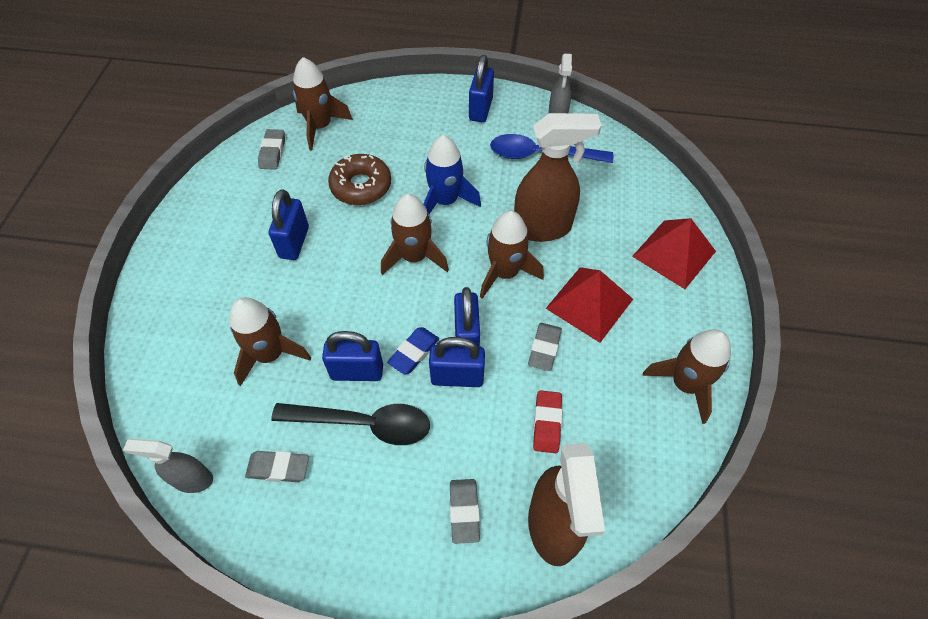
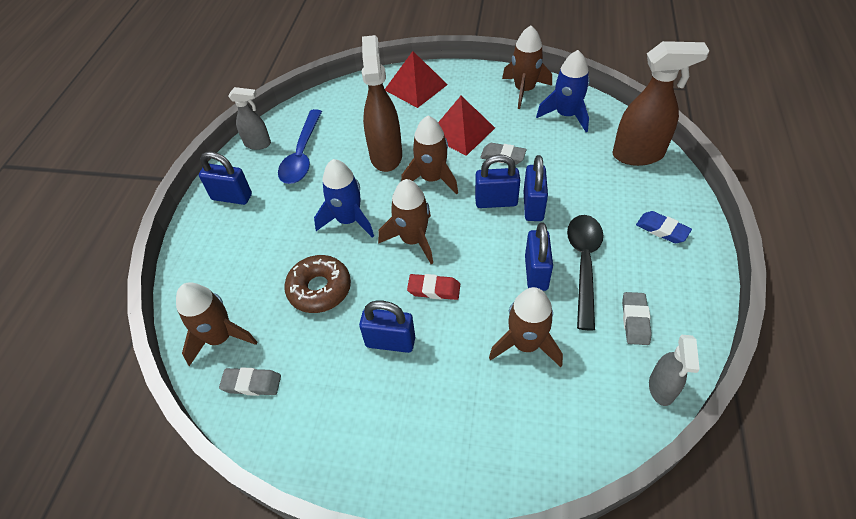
camera: 85 degrees left, 5 degrees down
(414, 352) = (513, 235): blue eraser -> blue eraser (662, 230)
(464, 511) = (640, 199): grey eraser -> none
(547, 423) = (564, 156): red eraser -> red eraser (434, 289)
(634, 436) = (566, 115): none -> blue rocket

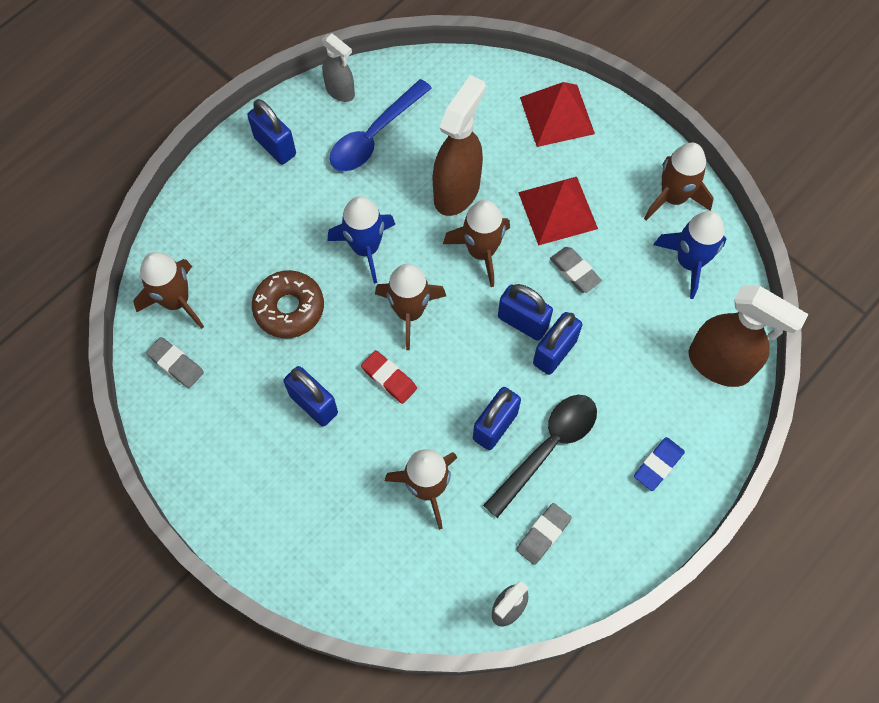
camera: 30 degrees right, 15 degrees up
(662, 230) = (658, 465): blue eraser -> blue eraser turned 60 degrees clockwise

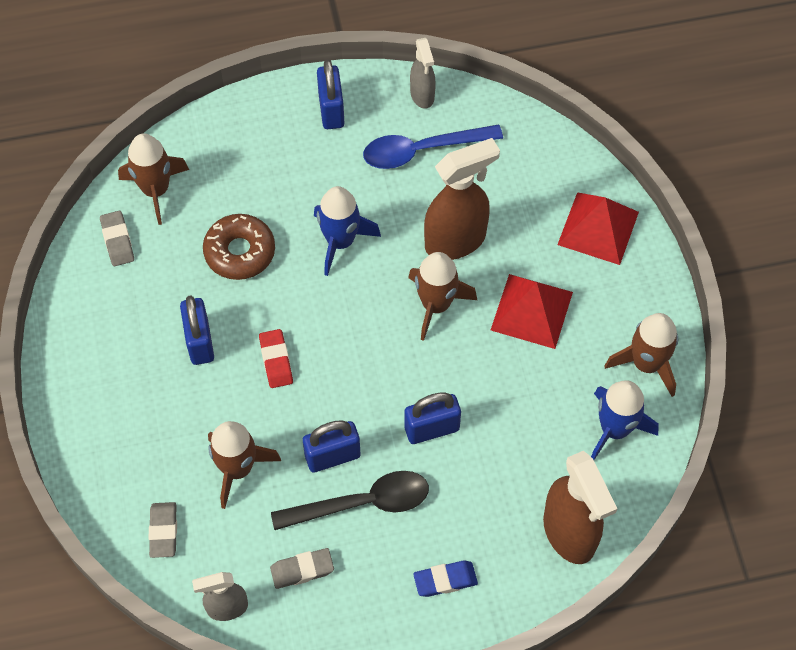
camera: 35 degrees right, 5 degrees down
(409, 312) = (335, 317): brown rocket -> none
(523, 322) = (424, 386): blue padlock -> none
(574, 272) = (504, 372): grey eraser -> grey eraser (163, 531)

